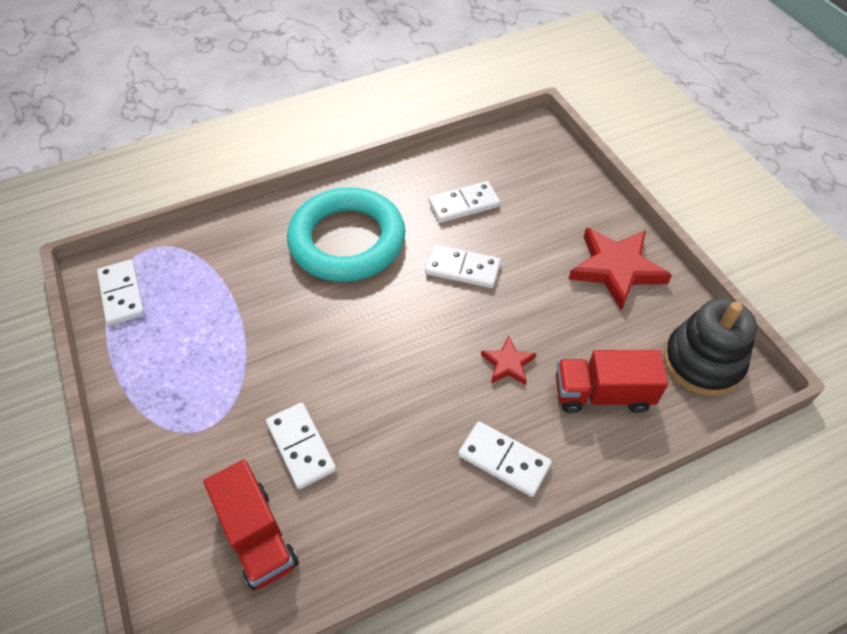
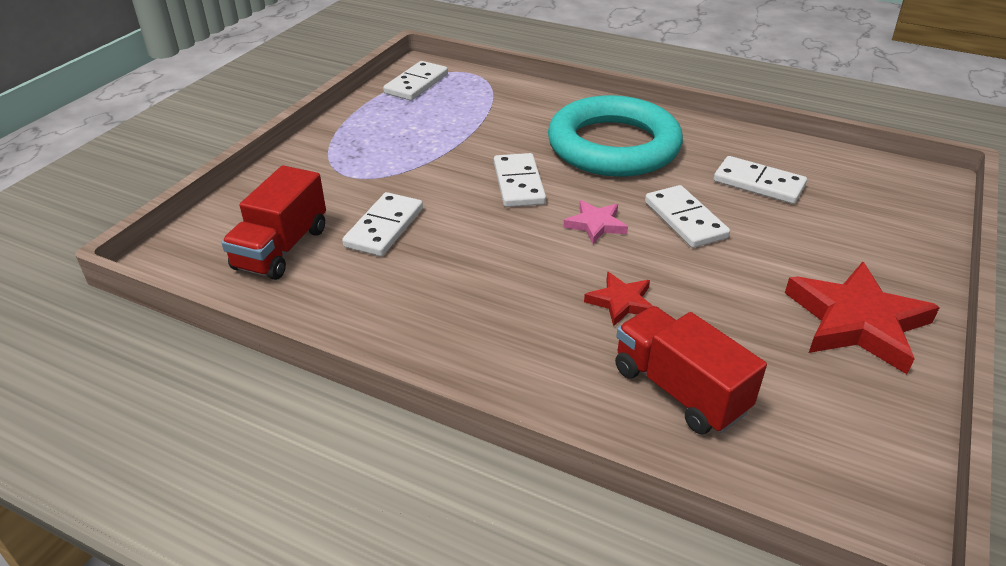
camera: 50 degrees right, 15 degrees down
(422, 318) = (596, 225): none -> pink star
(504, 460) = (509, 354): white domino -> white domino (519, 183)
(702, 362) = (845, 460): black stacking toy -> none

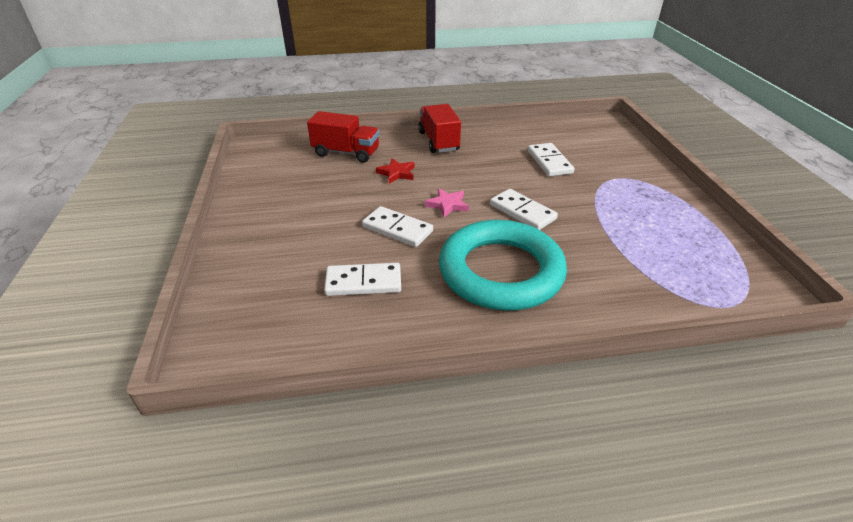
camera: 145 degrees right, 0 degrees up
(281, 248) = (574, 138): red truck -> red truck (438, 141)
(416, 84) = (732, 267): white domino -> none
(857, 322) = (269, 206): red star -> none

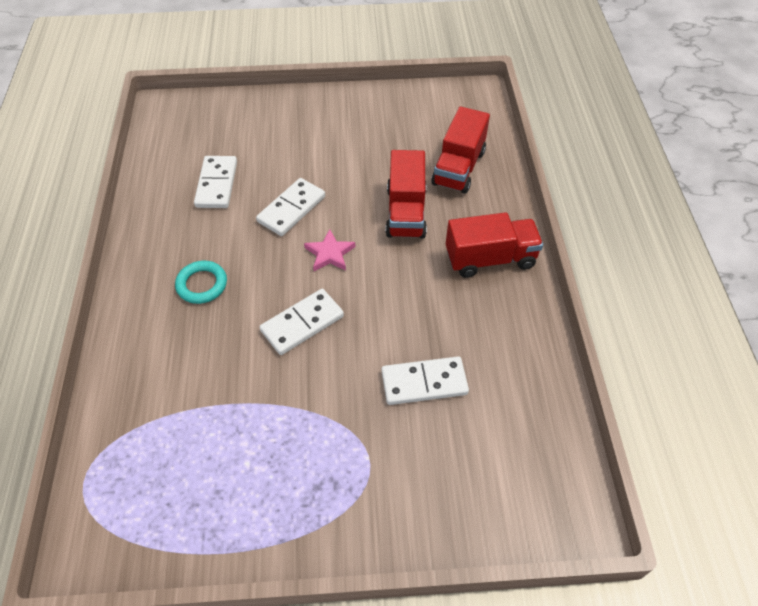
camera: 95 degrees right, 15 degrees up
(396, 173) = (406, 212): red star -> red truck
(501, 271) = (202, 284): turquoise ring -> turquoise ring, size x0.40

